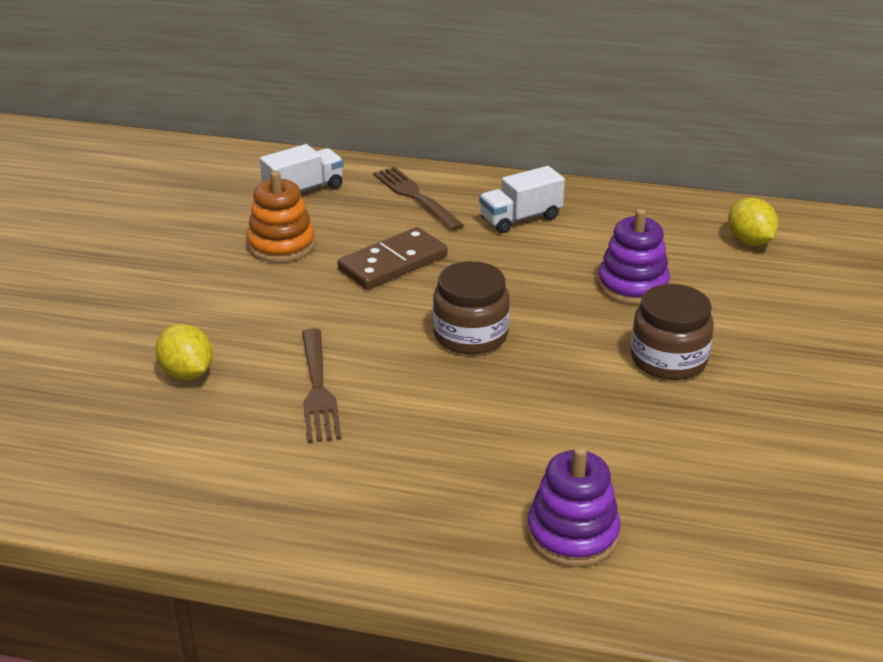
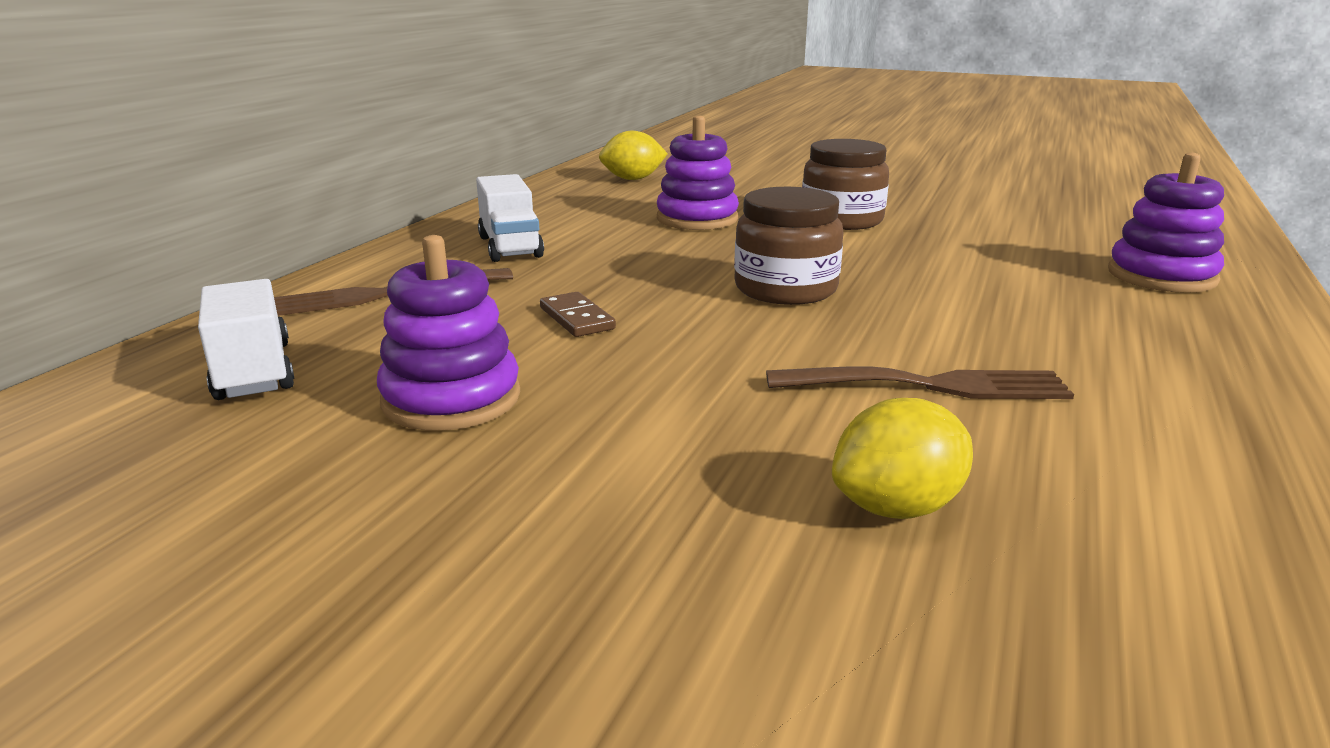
camera: 80 degrees left, 10 degrees down
(281, 245) = (451, 399): orange stacking toy -> purple stacking toy
(393, 263) = (577, 318): brown domino -> brown domino, size x0.54

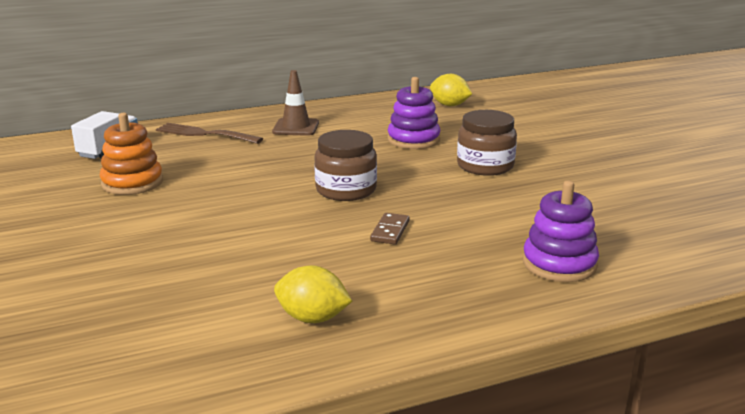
camera: 45 degrees right, 0 degrees up
(451, 399) = (132, 183): purple stacking toy -> orange stacking toy
(510, 247) = (296, 127): white truck -> brown traffic cone
(577, 318) = (236, 170): brown domino -> brown domino (390, 231)
(897, 507) = (151, 276): yellow lemon -> yellow lemon (312, 318)
(929, 386) = (276, 251): brown fork -> none

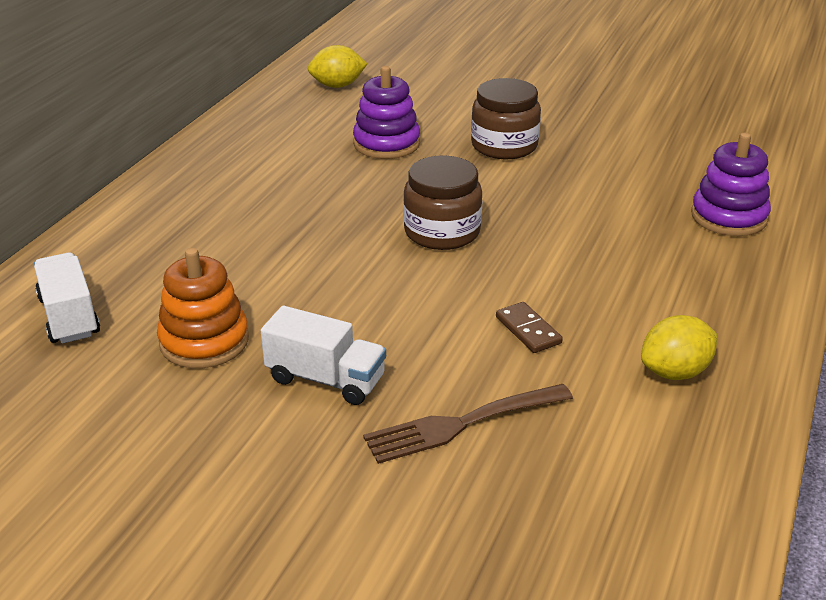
camera: 45 degrees left, 10 degrees up
(141, 222) = (325, 379): none -> white truck
(204, 134) = (145, 237): brown fork -> brown fork (461, 424)
(296, 127) = (235, 181): brown traffic cone -> none
(390, 231) = (564, 255): brown domino -> brown domino (528, 330)

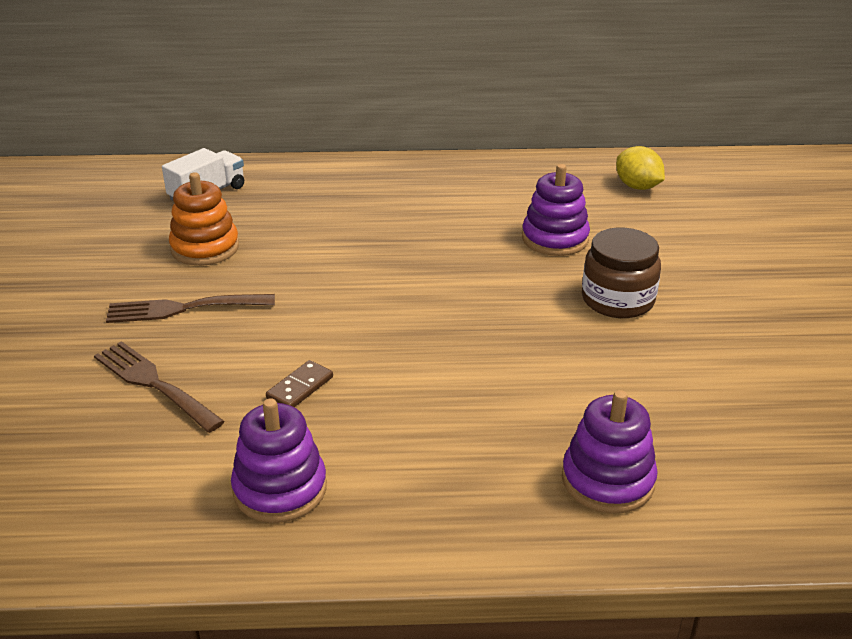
camera: 65 degrees right, 0 degrees up
(325, 379) = (183, 308): white truck -> brown fork
(442, 232) = (426, 305): brown jar -> none
(675, 372) = (280, 489): yellow lemon -> purple stacking toy

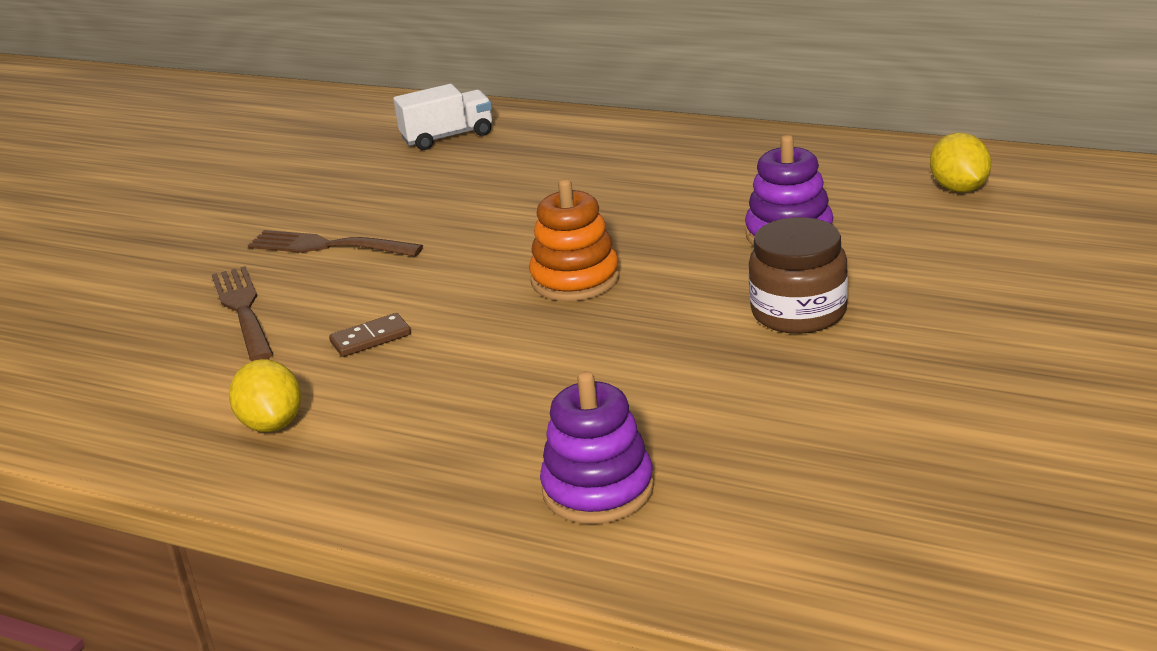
camera: 30 degrees right, 5 degrees down
(205, 248) = (398, 191): orange stacking toy -> orange stacking toy (575, 279)
(280, 489) = (272, 424): purple stacking toy -> yellow lemon

